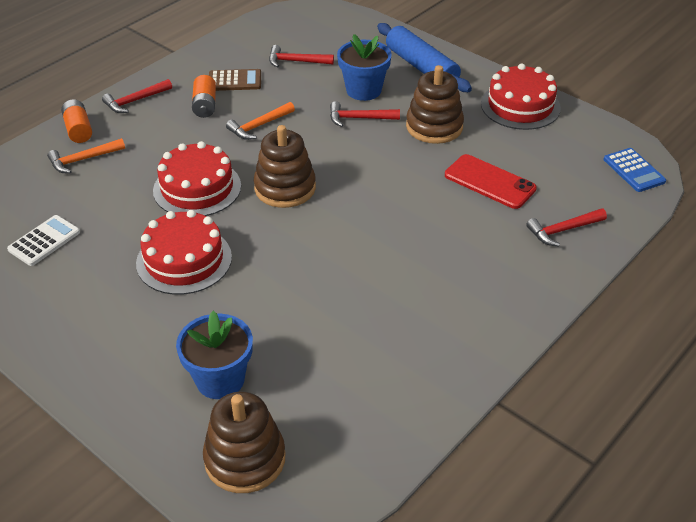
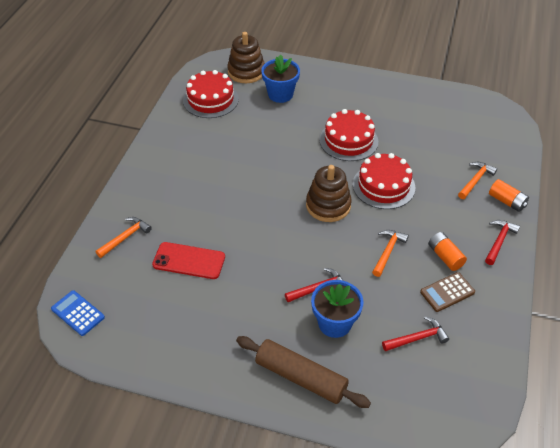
camera: 155 degrees right, 5 degrees up
(44, 241) = (434, 125): white calculator -> none
(421, 67) = (301, 377): blue rolling pin -> brown rolling pin
(434, 127) = (254, 302): brown stacking toy -> none
(520, 106) = (189, 357): red cake -> red cake (210, 99)
(563, 230) = (125, 237): red hammer -> orange hammer

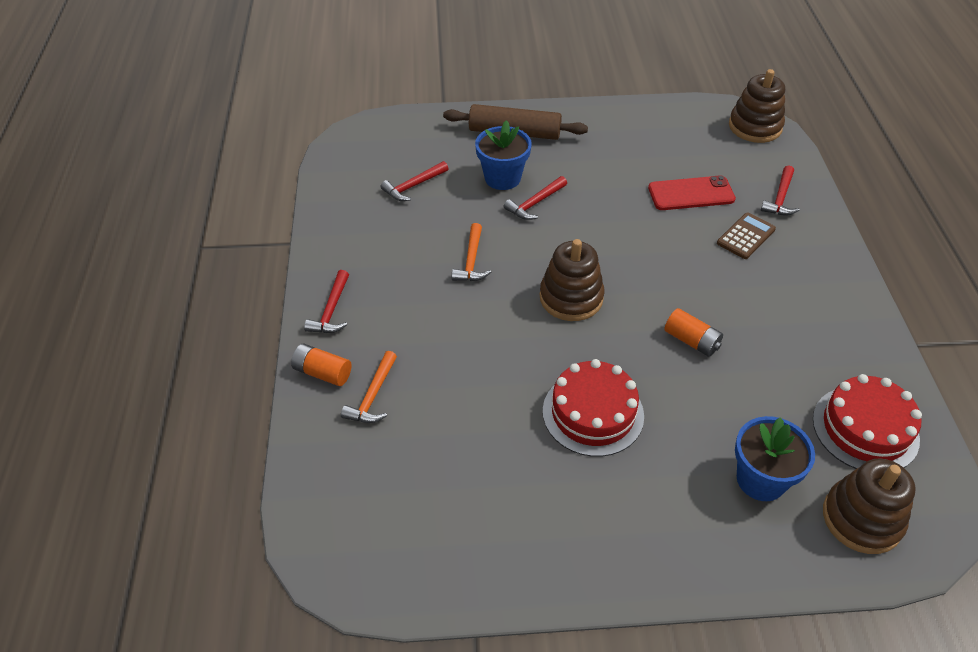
camera: 160 degrees right, 0 degrees up
(78, 313) = (755, 127): blue calculator -> brown stacking toy
(125, 237) = (780, 198): orange hammer -> red hammer
(383, 186) = (508, 347): red cake -> none
(445, 256) = (399, 273): orange battery -> orange battery (691, 341)
(447, 292) = (389, 235): brown calculator -> brown calculator (746, 236)

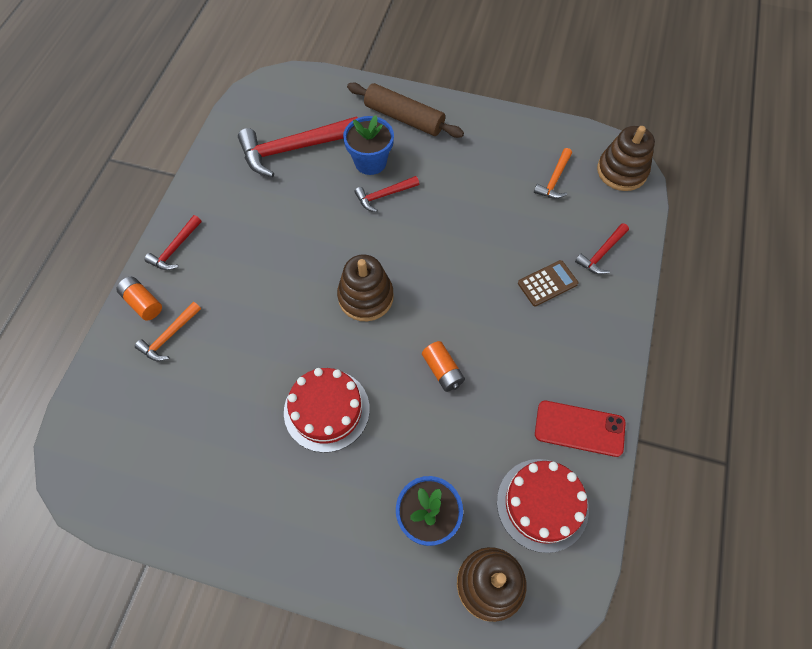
camera: 20 degrees right, 15 degrees up
(413, 186) = (294, 149): red hammer -> red hammer, size x1.95
(471, 261) = (304, 236): orange hammer -> orange hammer (554, 180)
(691, 194) = (523, 225): red phone -> red phone (579, 428)

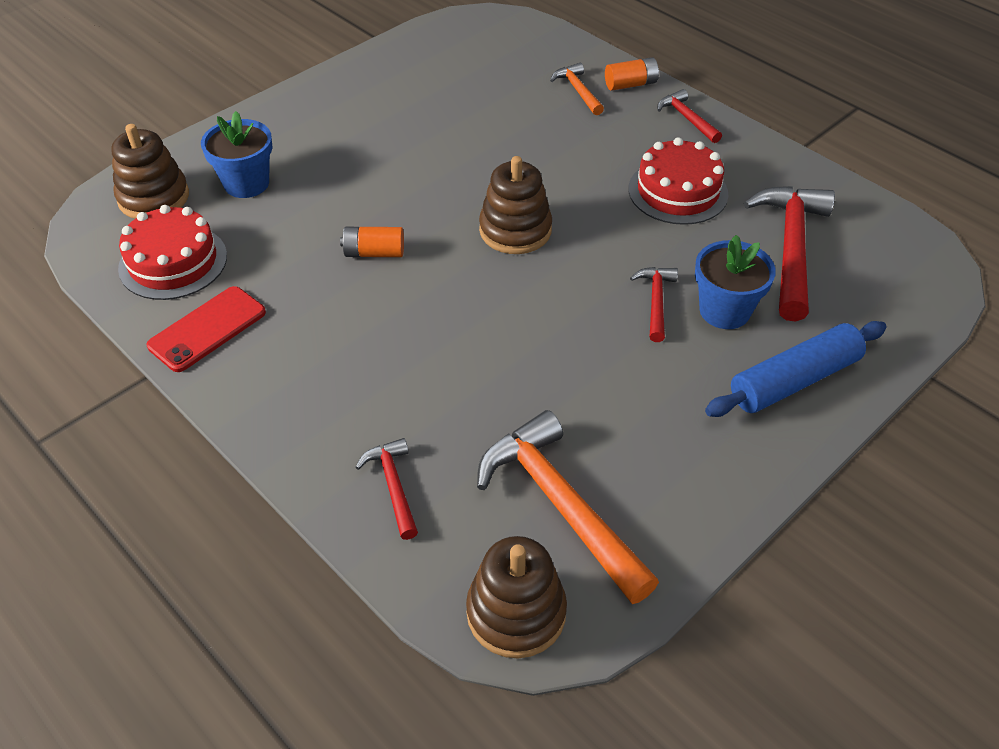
camera: 120 degrees right, 15 degrees down
(326, 410) = (410, 159): red cake -> red cake (678, 191)
(404, 118) = (794, 380): brown rolling pin -> blue rolling pin
(547, 283) = (399, 399): brown calculator -> none
(554, 180) = (560, 504): orange hammer -> orange hammer, size x1.95

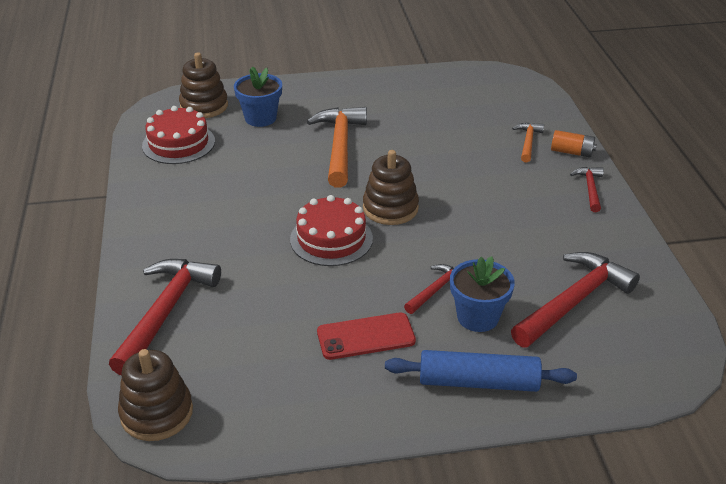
camera: 35 degrees right, 10 degrees down
(207, 329) = (159, 185): red phone -> red phone (366, 336)
(374, 253) = (291, 184): orange battery -> none
(393, 486) = (165, 312): red hammer -> red hammer, size x1.95
(560, 504) = (244, 371): orange hammer -> orange hammer (340, 146)
(678, 191) = (529, 231): red cake -> red cake (331, 239)

